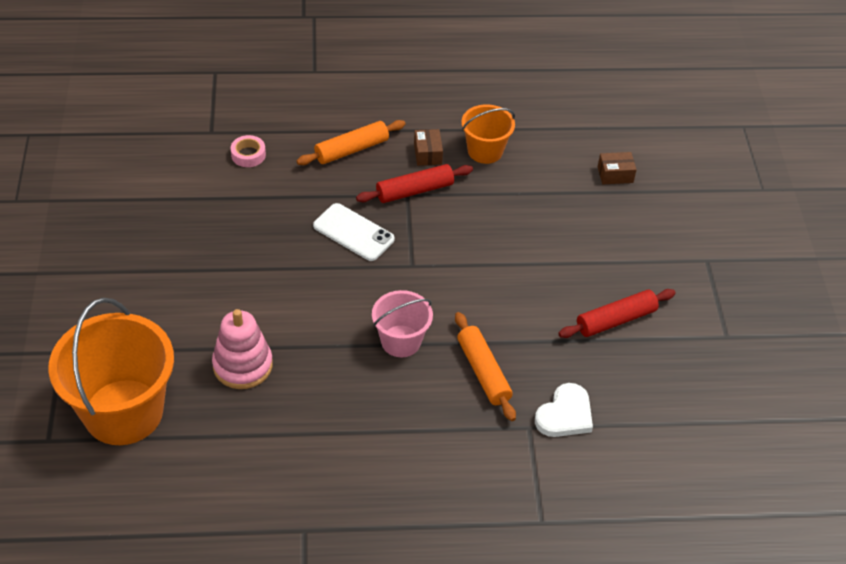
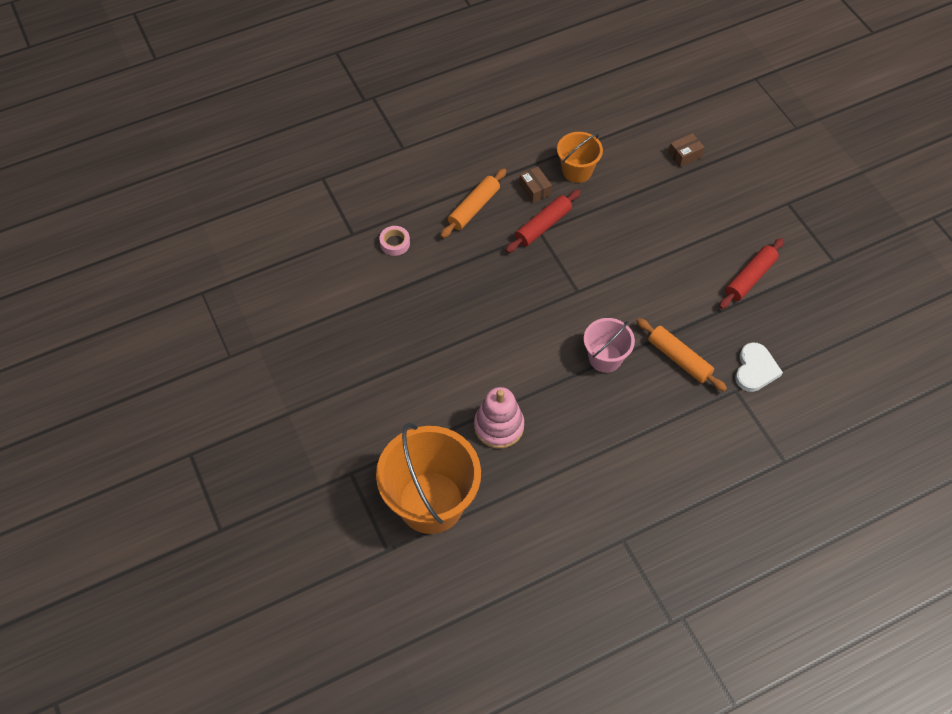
camera: 20 degrees left, 10 degrees up
(353, 232) = (517, 280): white phone -> none

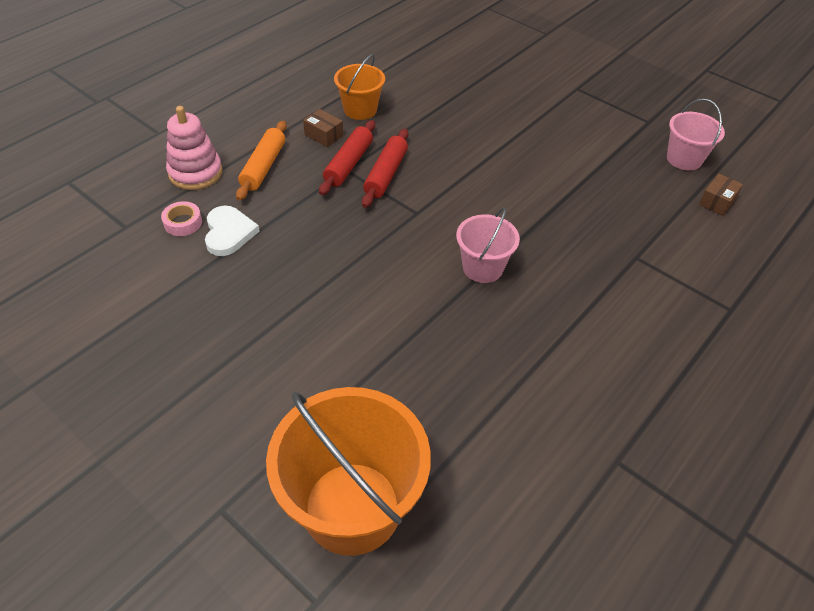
camera: 25 degrees left, 10 degrees down
(499, 426) = (397, 380): pink stacking toy -> pink stacking toy (195, 173)
(679, 358) = (561, 245): orange rolling pin -> none
(684, 155) = (459, 74): brown box -> brown box (717, 202)
(750, 278) = (583, 155): red rolling pin -> red rolling pin (386, 174)
(755, 369) = (642, 232): white heart -> white heart (229, 233)
(840, 310) = (684, 159): none -> pink bucket

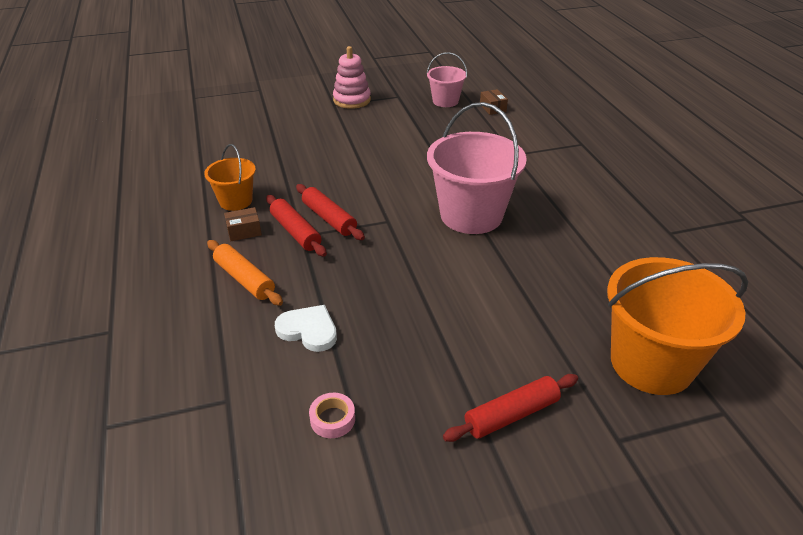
camera: 55 degrees left, 10 degrees down
(183, 223) = (264, 356): pink tape -> pink tape (332, 419)
(195, 173) = (203, 324): pink stacking toy -> pink stacking toy (352, 100)
(208, 411) = (511, 415): none -> red rolling pin
(482, 268) = (471, 215): pink bucket -> pink bucket, size x1.86

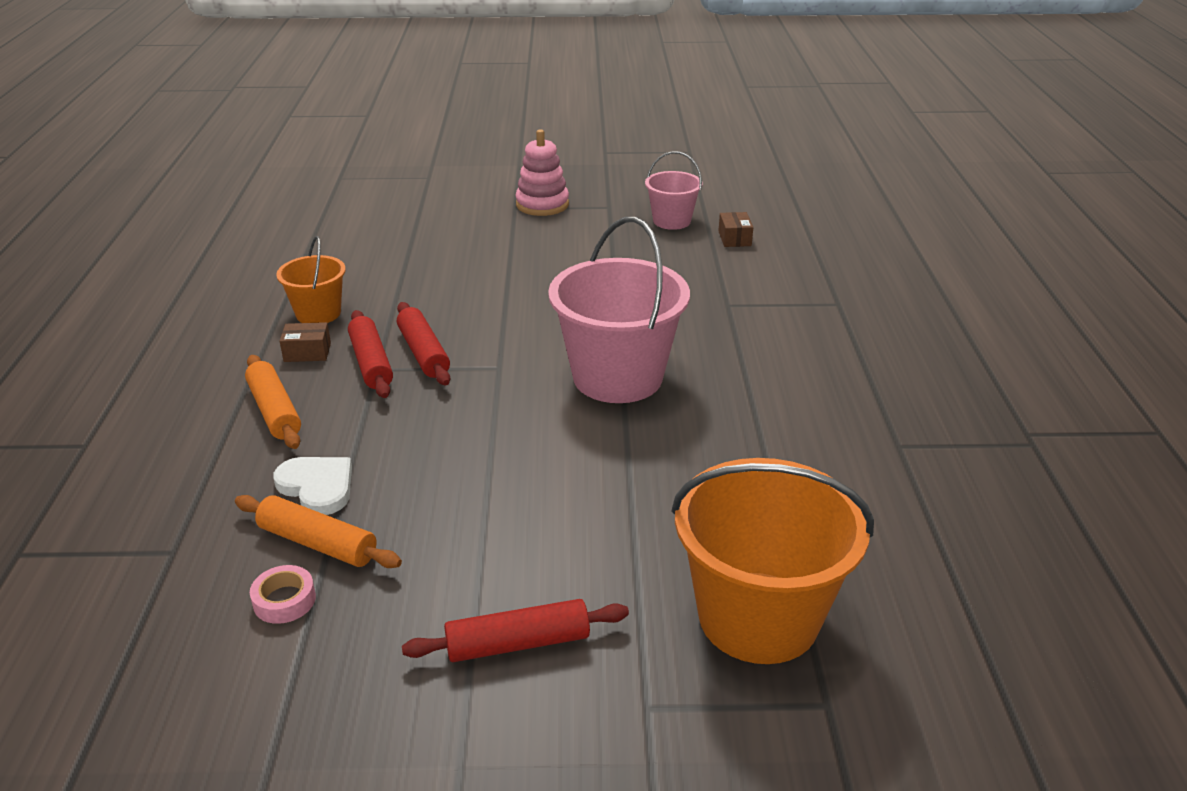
camera: 15 degrees right, 5 degrees down
(332, 372) = (317, 543): none -> orange rolling pin

